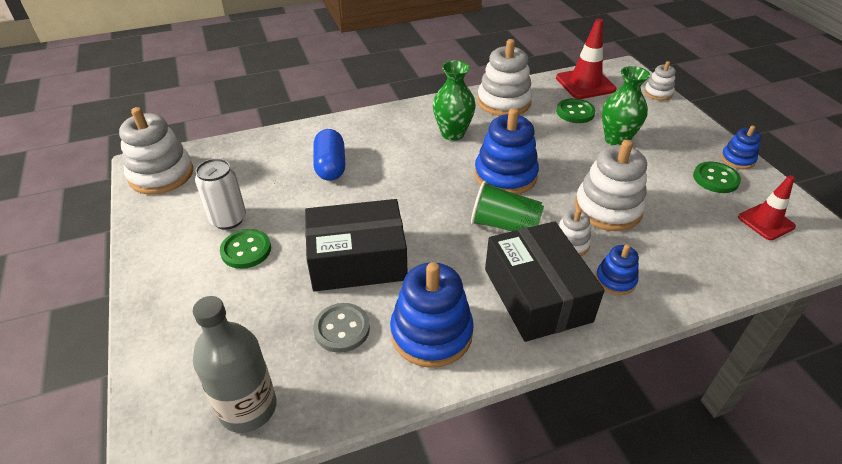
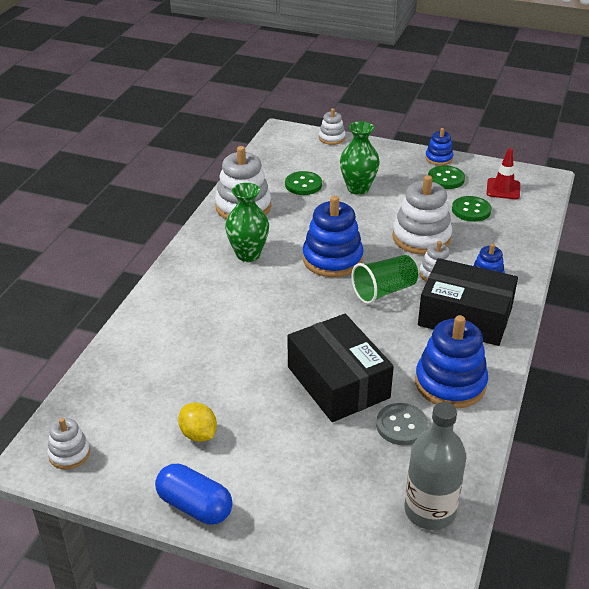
camera: 50 degrees left, 5 degrees down
(161, 175) = (69, 454): white stacking toy -> white stacking toy, size x0.53
(228, 219) = (198, 434): white can -> yellow lemon
(246, 250) = (254, 440): green button -> green button (471, 210)
(330, 166) = (202, 340): blue capsule -> blue capsule (194, 506)
(357, 260) = (338, 382): black box -> black box turned 60 degrees counterclockwise
(585, 84) = (276, 158): red traffic cone -> none

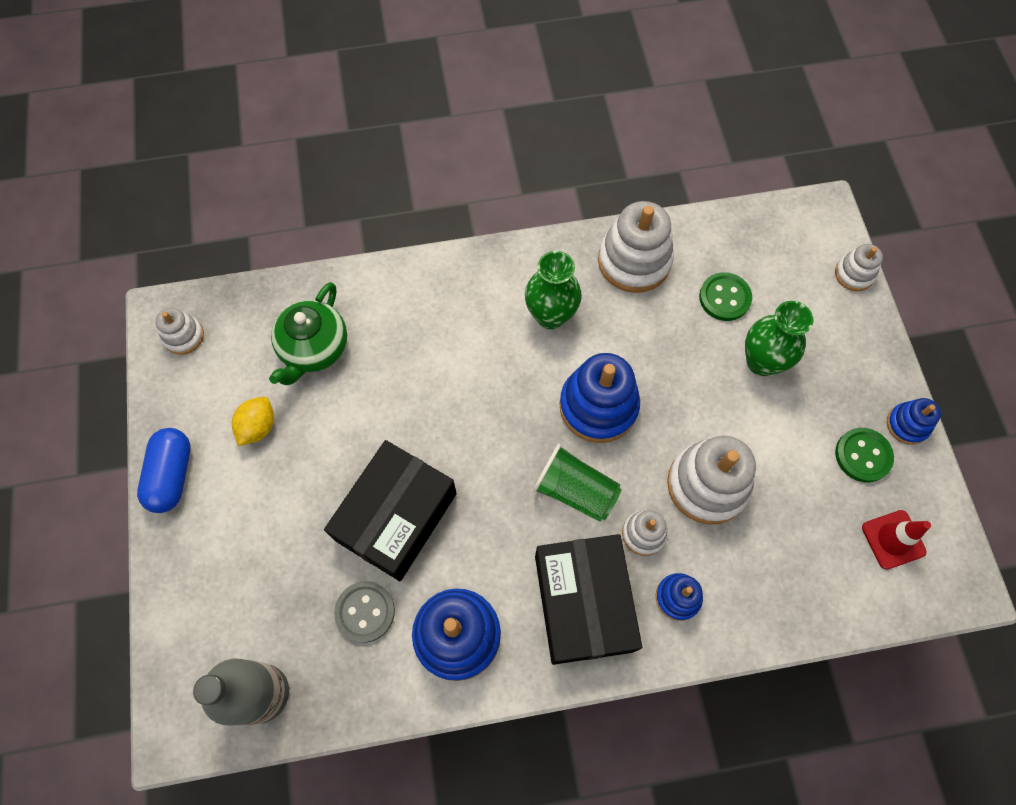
camera: 60 degrees right, 30 degrees up
(160, 378) = (314, 349): none -> green teapot
(471, 210) = (810, 519): green button -> none

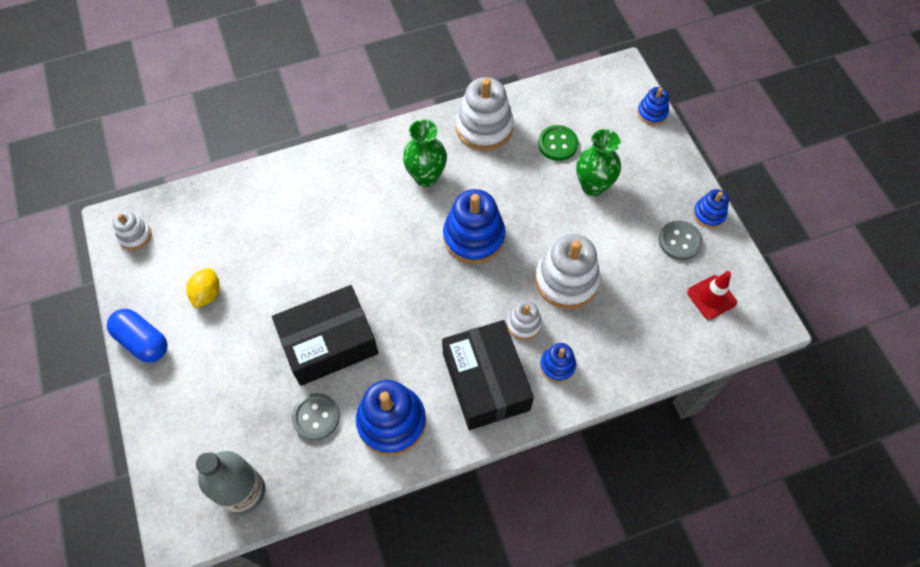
camera: 10 degrees left, 5 degrees down
(172, 475) = (143, 341): blue capsule -> blue capsule turned 45 degrees counterclockwise
(314, 349) = (242, 229): green teapot -> none
(396, 516) = (329, 343): black box -> black box turned 45 degrees clockwise
(575, 490) = (466, 301): green cup -> none
(854, 274) = (652, 113): white stacking toy -> blue stacking toy
(863, 455) = (679, 241): green button -> grey button

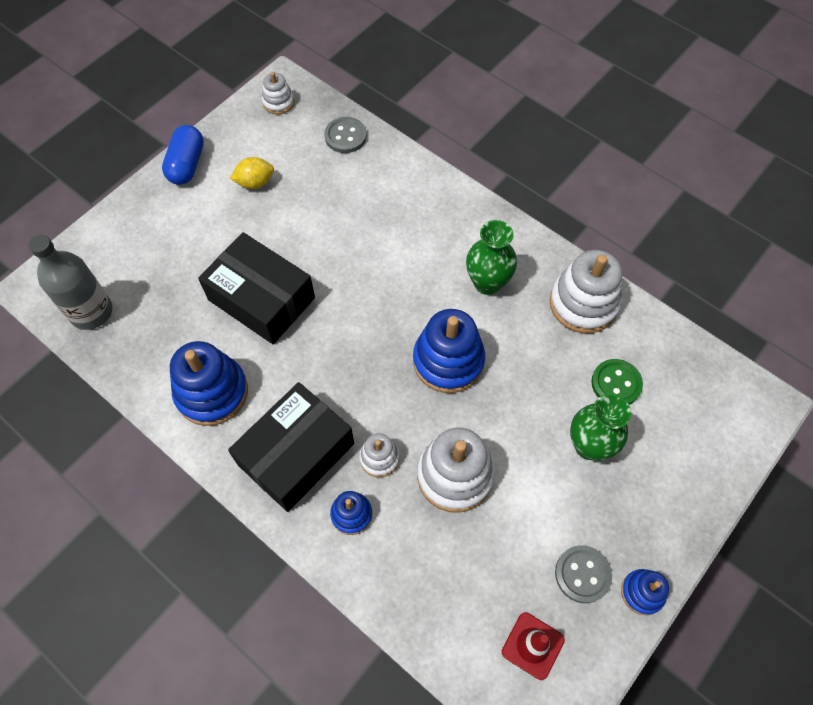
camera: 60 degrees right, 0 degrees up
(316, 417) = (185, 328): grey button -> grey button (345, 136)
(652, 113) = (734, 463): blue stacking toy -> none

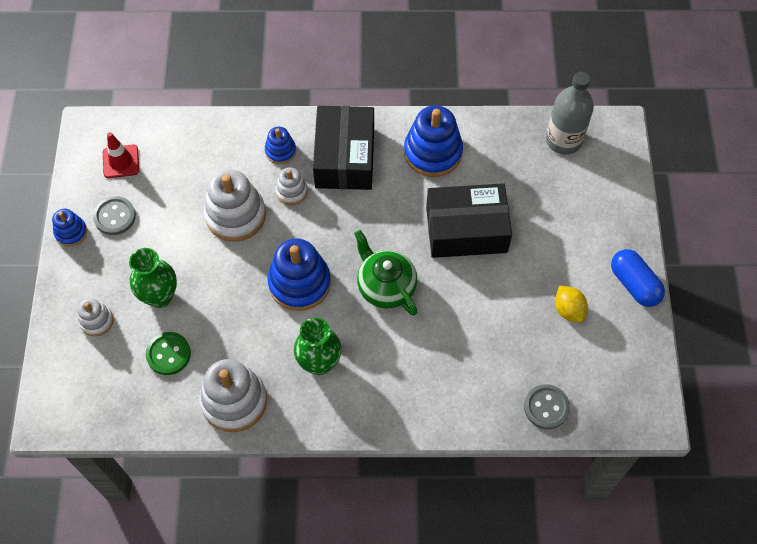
camera: 140 degrees right, 0 degrees up
(255, 182) = (568, 310): yellow lemon -> yellow lemon turned 60 degrees counterclockwise
(278, 102) = (633, 396): white stacking toy -> white stacking toy (96, 321)
(377, 303) = (385, 286): none -> green teapot

